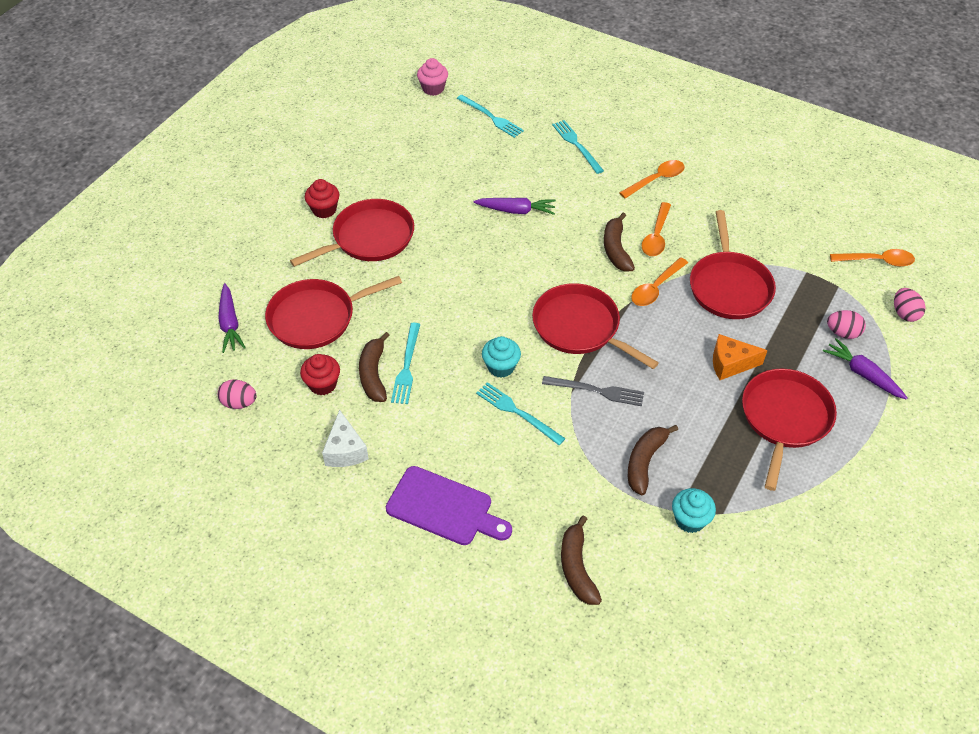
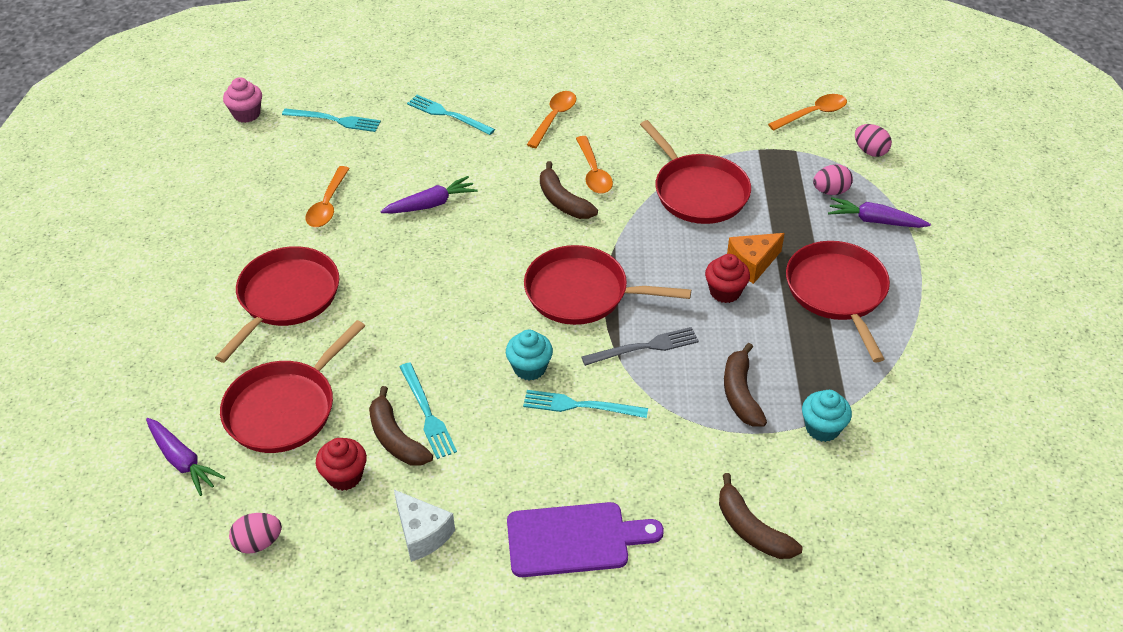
camera: 30 degrees left, 5 degrees down
(324, 210) = (209, 289): red cupcake -> red cupcake (725, 292)
(656, 288) = (629, 222): orange spoon -> orange spoon (328, 204)

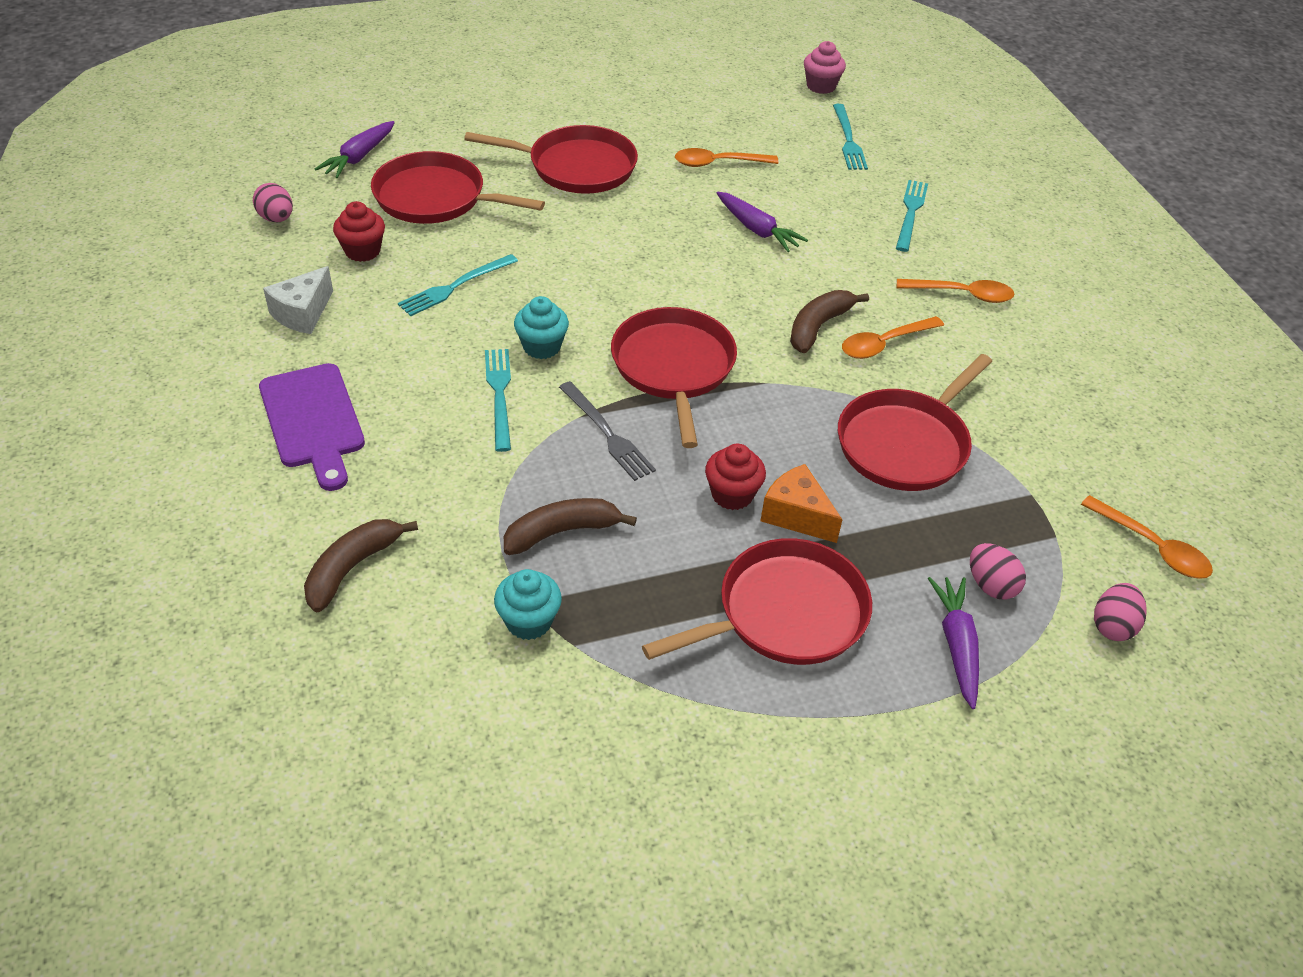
camera: 70 degrees right, 0 degrees up
(395, 438) = (417, 272): brown banana -> none

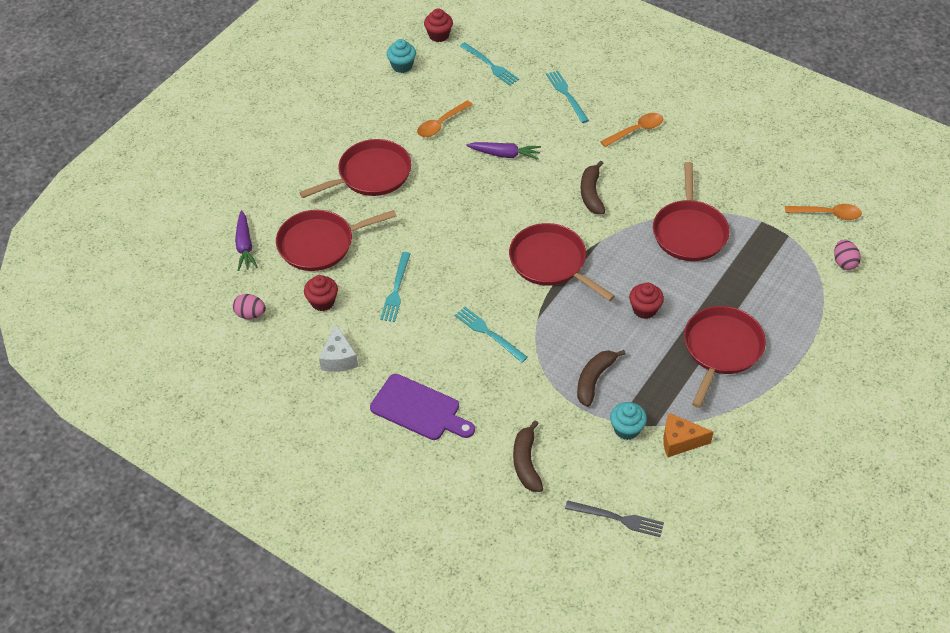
camera: 35 degrees left, 5 degrees up
(542, 346) = (478, 294): turquoise cupcake -> turquoise cupcake (402, 66)
(607, 433) = (559, 318): grey fork -> grey fork (618, 519)
(796, 515) = (680, 300): orange cheese -> orange cheese (680, 441)
(821, 86) = (439, 35): pink cupcake -> red cupcake
(885, 343) = (629, 183): orange spoon -> none
(956, 645) = (797, 314): purple carrot -> none
(991, 585) = (785, 277): pink egg -> none

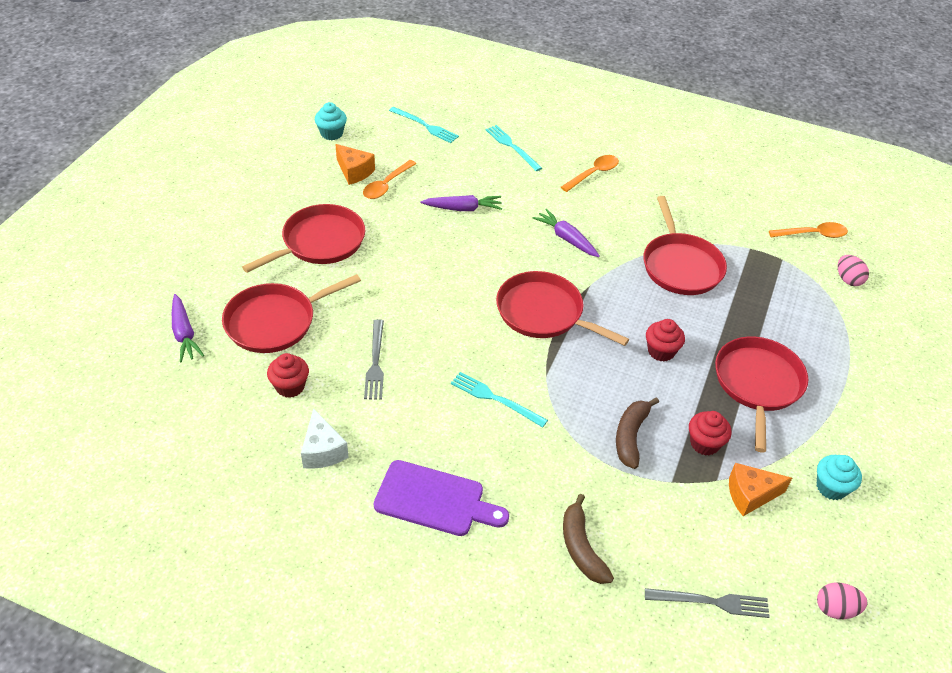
camera: 15 degrees left, 5 degrees down
(250, 314) = (203, 412): pink egg -> pink egg (835, 609)
(396, 289) = (375, 362): turquoise fork -> grey fork
(415, 107) = (354, 172): none -> orange cheese
(439, 35) = (364, 103): red cupcake -> red cupcake (704, 443)
(591, 194) = (566, 238): brown banana -> purple carrot
(626, 429) = (685, 489): turquoise cupcake -> turquoise cupcake (831, 487)

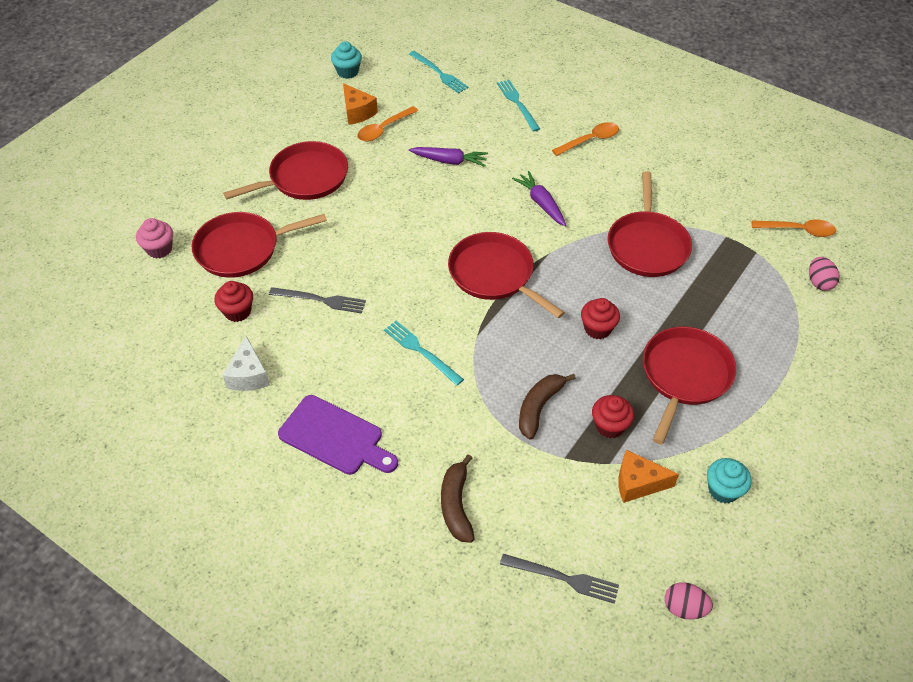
camera: 15 degrees right, 5 degrees up
(184, 334) = (159, 249): purple carrot -> pink cupcake
(375, 362) = (321, 300): grey fork -> grey fork turned 90 degrees counterclockwise

